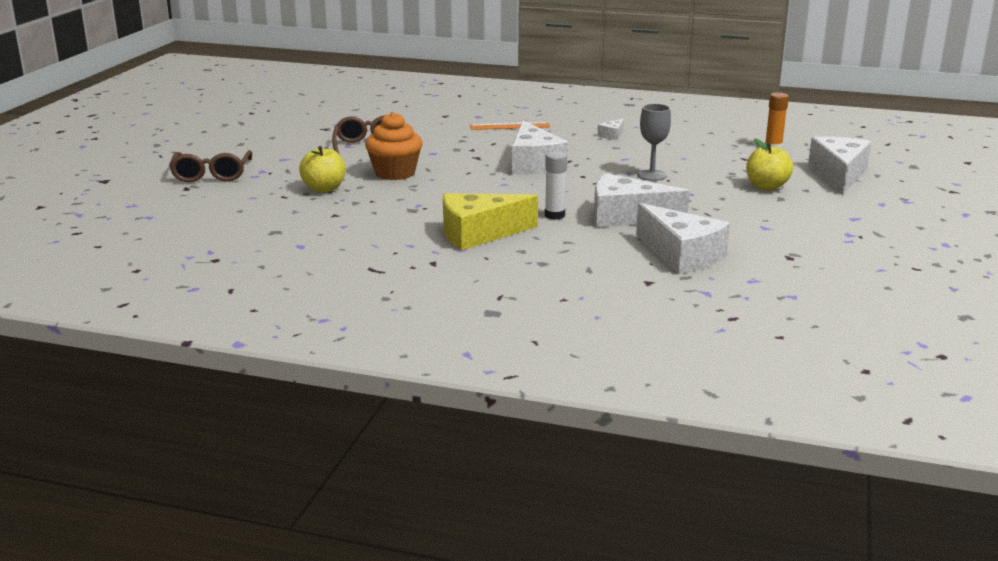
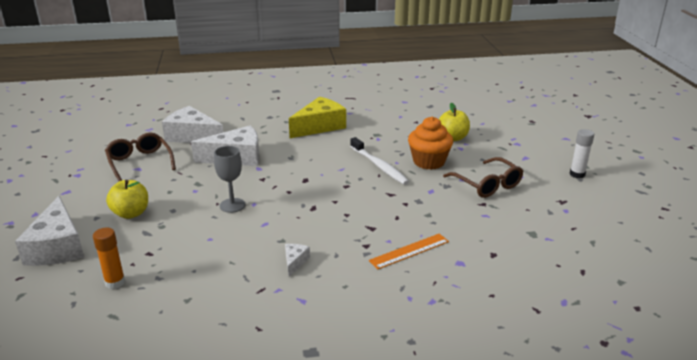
camera: 155 degrees right, 5 degrees up
(212, 174) = (540, 133): brown glasses -> brown glasses (140, 162)
(457, 179) = (379, 166): none -> white toothbrush
(534, 164) = (338, 196): white cheese -> none
(554, 215) = (284, 148): white glue stick -> white glue stick (577, 174)

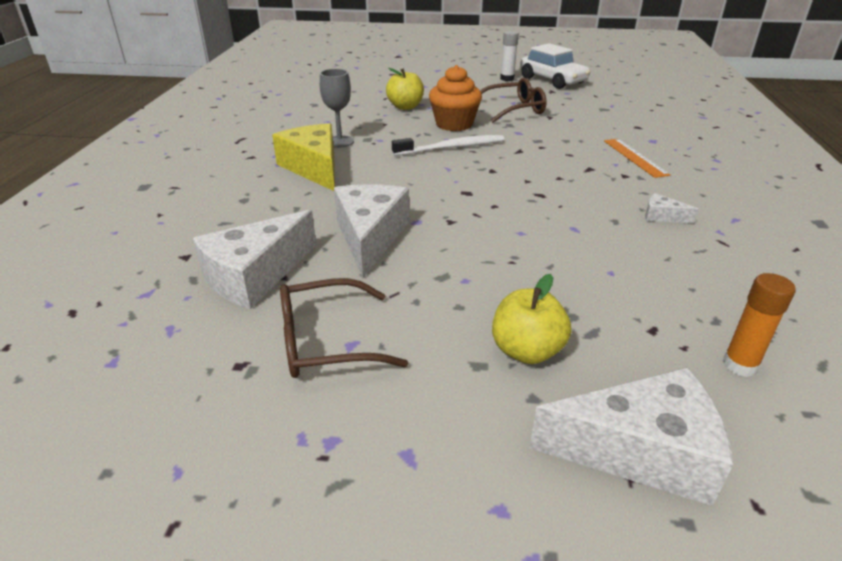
camera: 75 degrees left, 5 degrees up
(232, 205) = (521, 249): grey goblet -> grey goblet (339, 142)
(600, 200) = (552, 80): none -> white car

